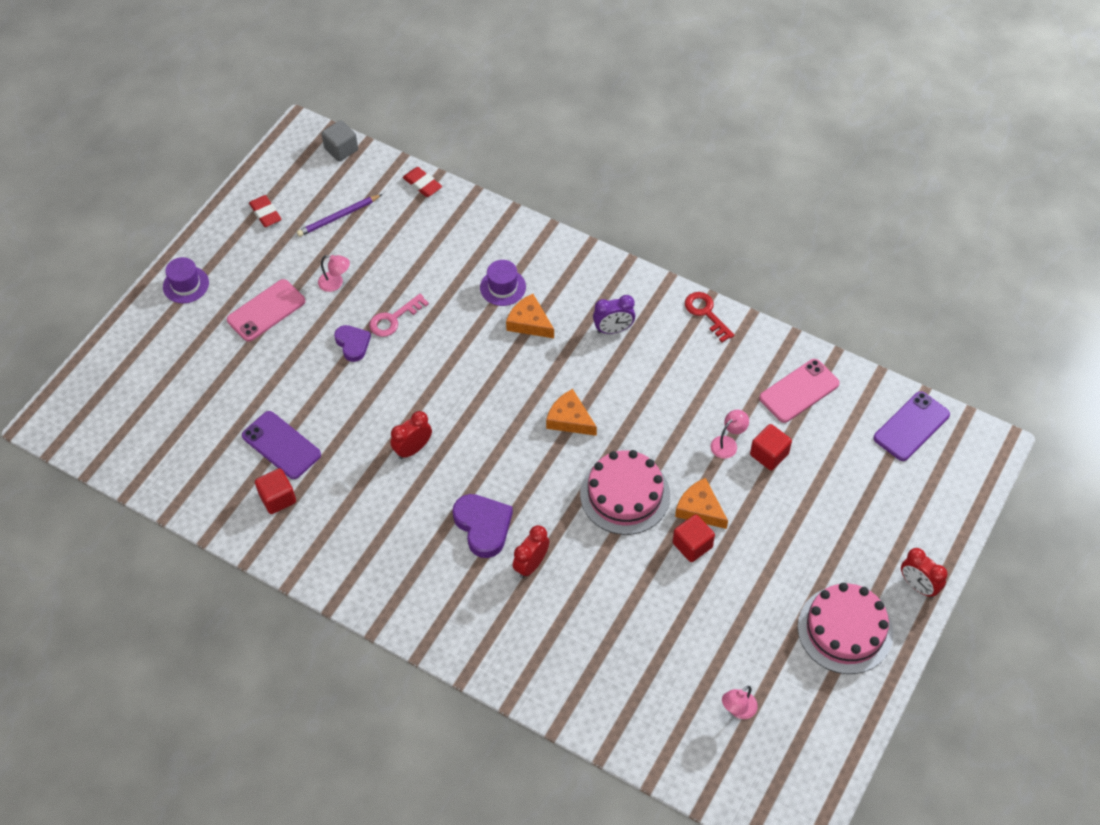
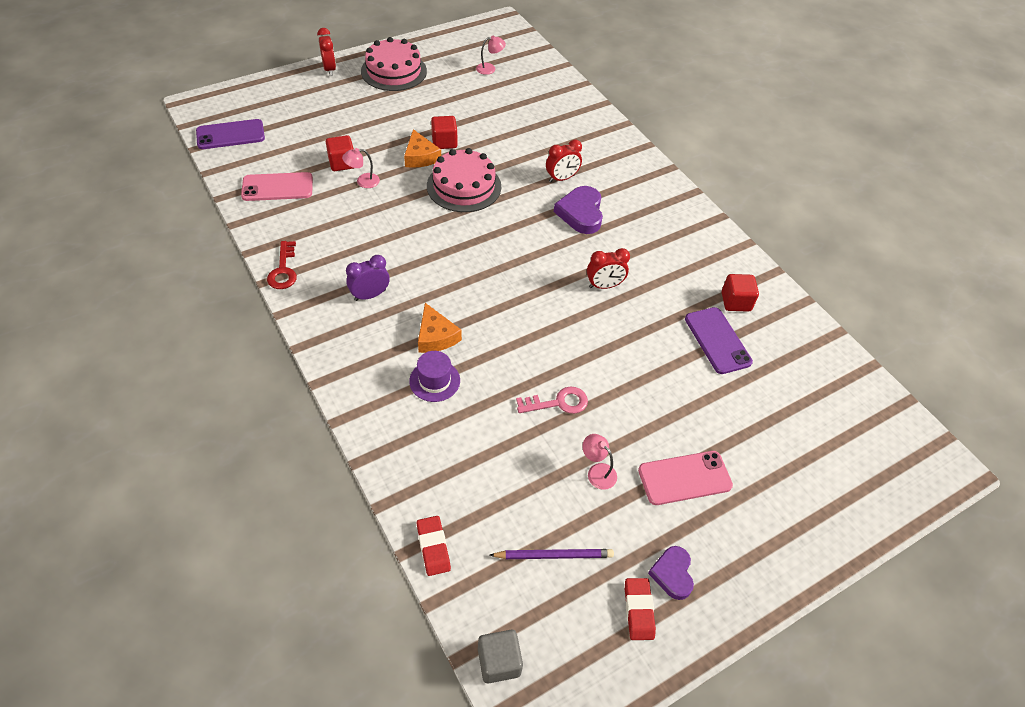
camera: 155 degrees left, 5 degrees down
(186, 285) = (766, 558): purple hat -> none
(353, 344) = (611, 398): purple heart -> purple heart (672, 574)
(569, 419) = (463, 248): orange cheese -> none
(613, 329) = (370, 295): purple clock -> purple clock turned 45 degrees counterclockwise

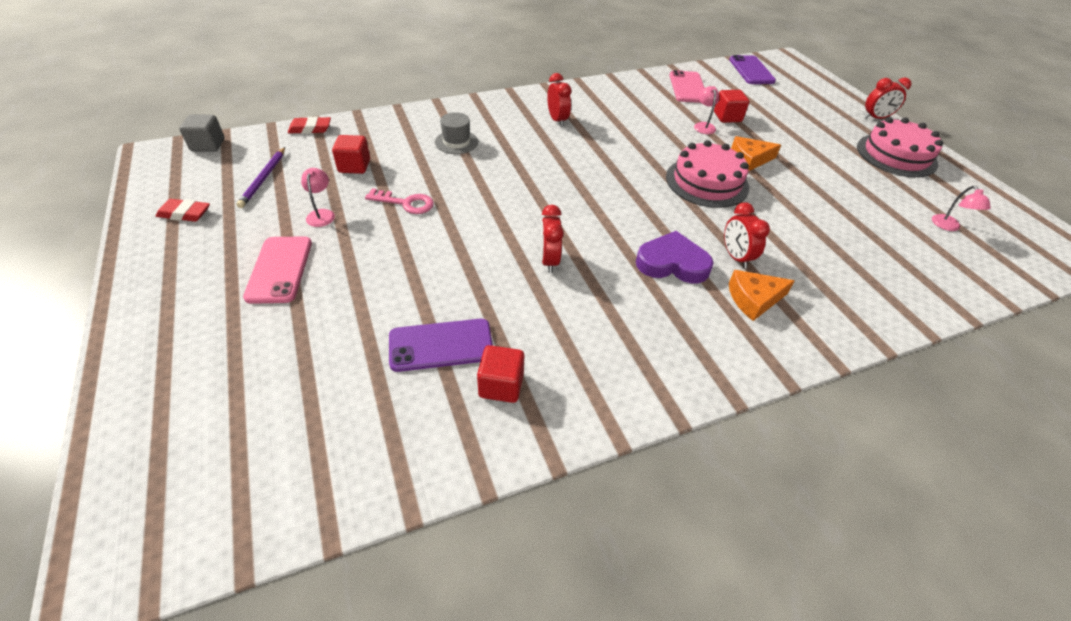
camera: 100 degrees right, 5 degrees down
(283, 270) = (590, 87): red key -> none
(370, 295) = (557, 120): purple clock -> red clock
(434, 381) = (456, 142): purple hat -> grey hat
(436, 336) = (504, 147): orange cheese -> orange cheese (753, 299)
(444, 142) = (779, 177): red cube -> red cube (354, 166)
(558, 403) = (405, 203): pink key -> pink key turned 75 degrees counterclockwise
(597, 471) = (321, 214): pink lamp -> pink lamp turned 60 degrees counterclockwise
(672, 574) = (197, 239): purple heart -> none

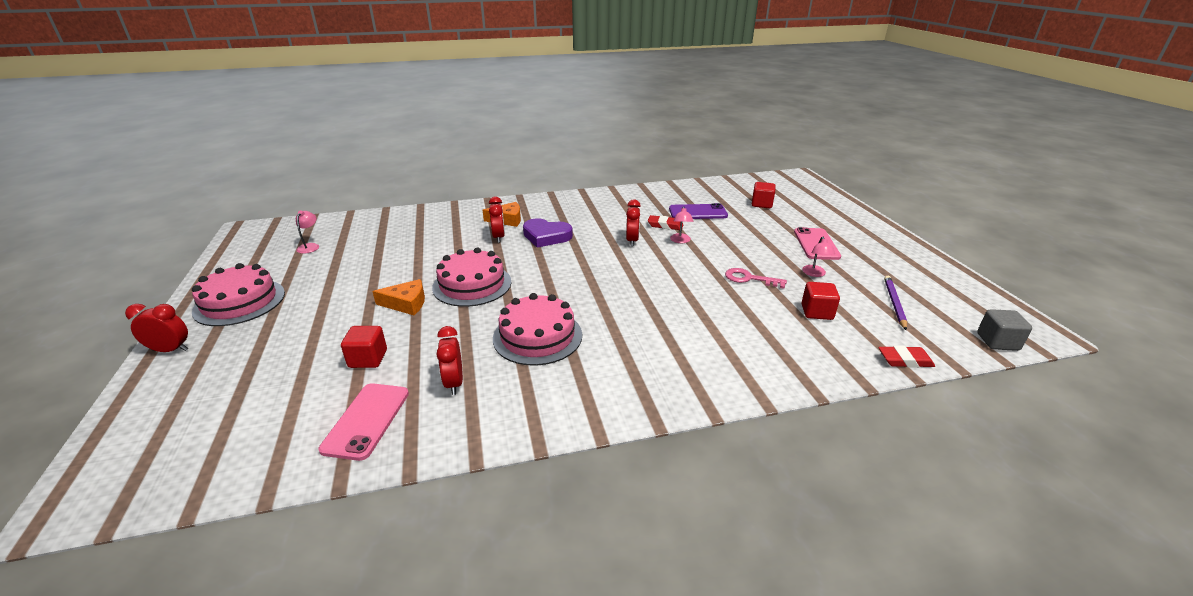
camera: 170 degrees left, 15 degrees down
(185, 213) = (927, 278): red eraser -> red eraser (665, 225)
(456, 142) = (720, 335): grey hat -> none
(501, 385) = (664, 200): red cube -> red cube (761, 204)
(557, 120) = (597, 362): red clock -> red clock (454, 383)
(612, 136) = (537, 336): none -> pink cake
(703, 126) = (414, 347): pink lamp -> pink lamp (680, 241)
(751, 70) = (202, 464): purple phone -> none

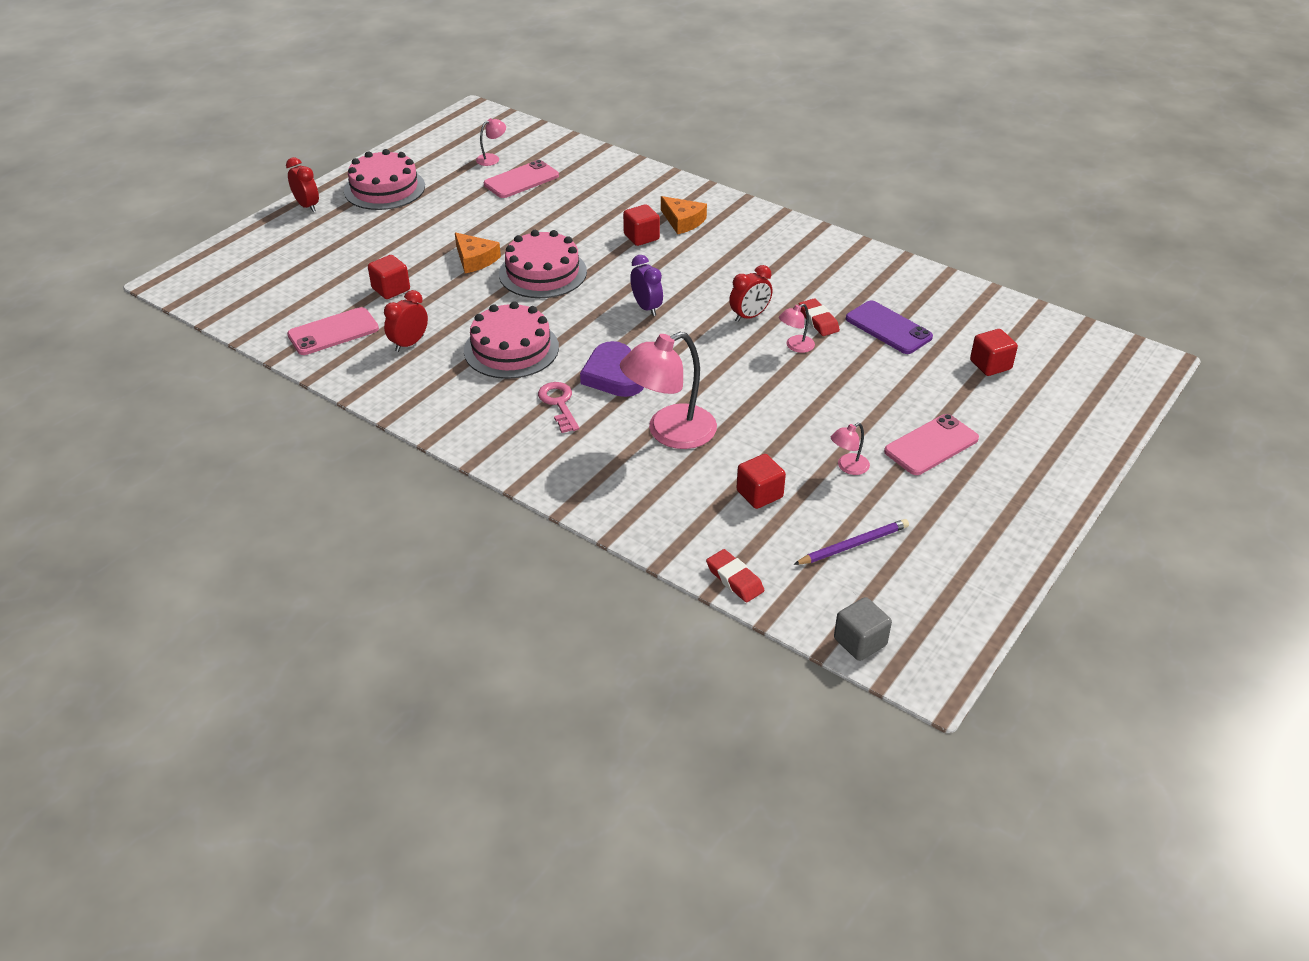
camera: 50 degrees right, 10 degrees up
(357, 247) = (521, 180): none -> pink phone
(498, 237) = (641, 237): red clock -> red cube
(546, 236) = (682, 261): purple heart -> purple heart (613, 375)
(573, 266) = (646, 307): none -> purple clock
(718, 316) = (669, 433): none -> pink lamp
(749, 279) = (772, 425): pink key -> pink key (559, 404)

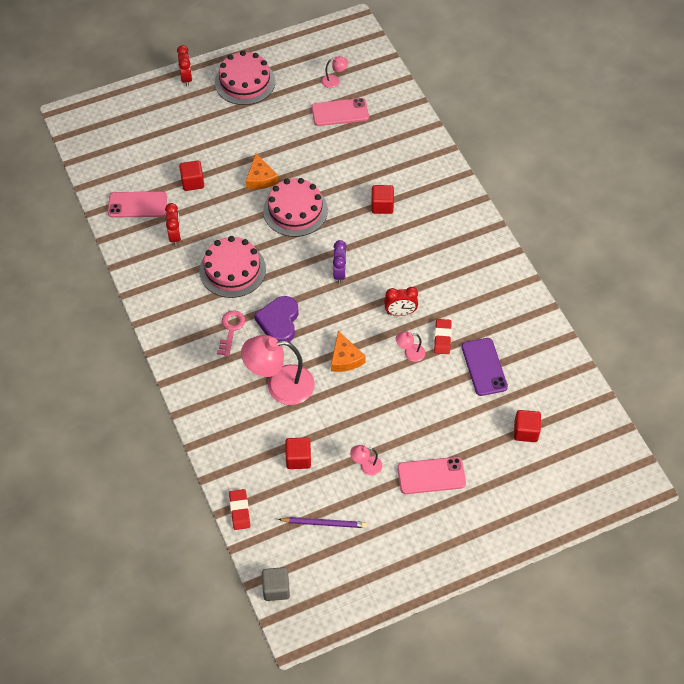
camera: 30 degrees right, 15 degrees up
(409, 343) = (175, 236): red clock -> red clock turned 105 degrees clockwise
(683, 221) = (421, 203): orange cheese -> orange cheese (345, 358)

